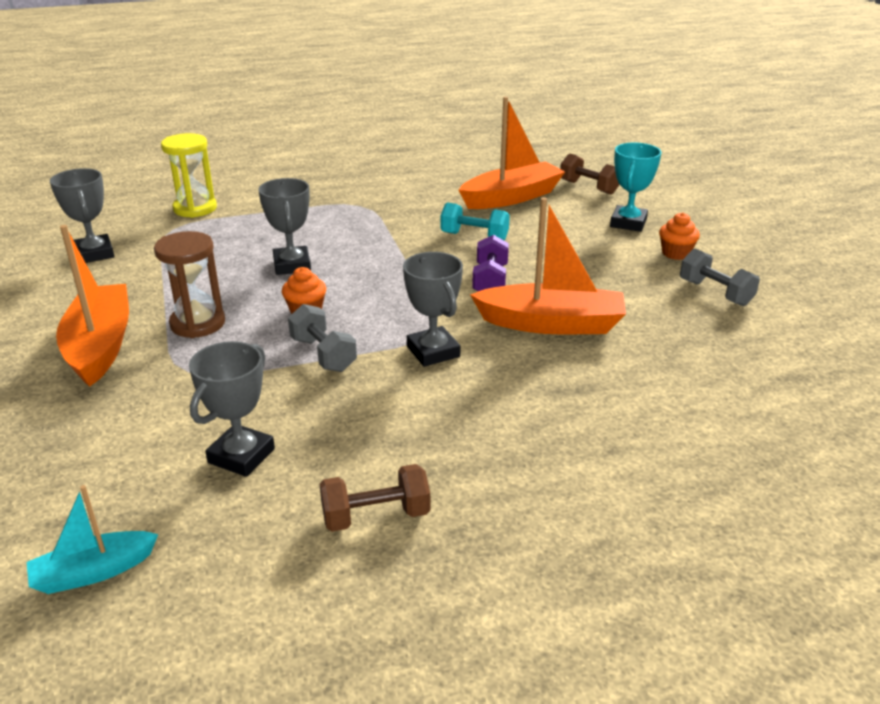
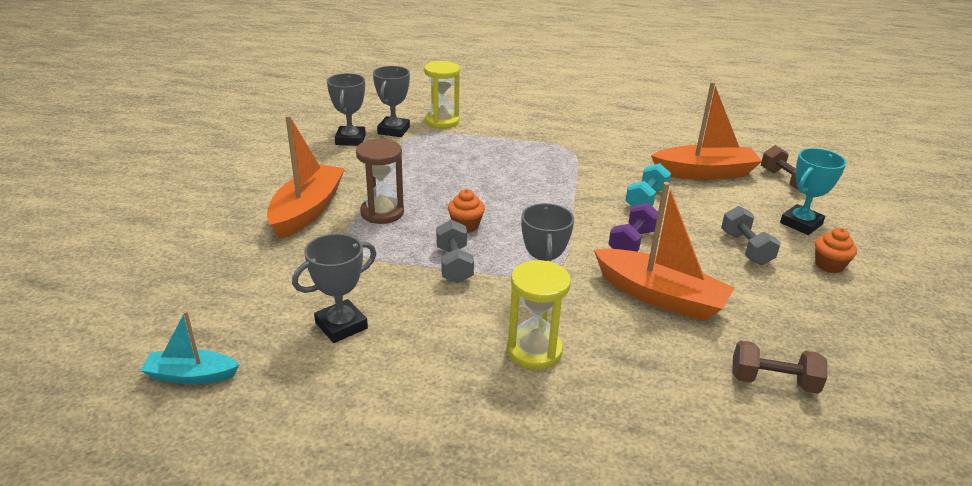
camera: 25 degrees right, 0 degrees up
(292, 265) = (481, 185): grey trophy -> grey trophy (393, 130)
(376, 516) = (401, 410): brown dumbbell -> brown dumbbell (773, 381)
(469, 412) = (534, 351): none -> yellow hourglass
(474, 237) = (646, 199): turquoise dumbbell -> turquoise dumbbell turned 75 degrees clockwise
(715, 293) = (843, 315): grey dumbbell -> grey dumbbell (746, 248)

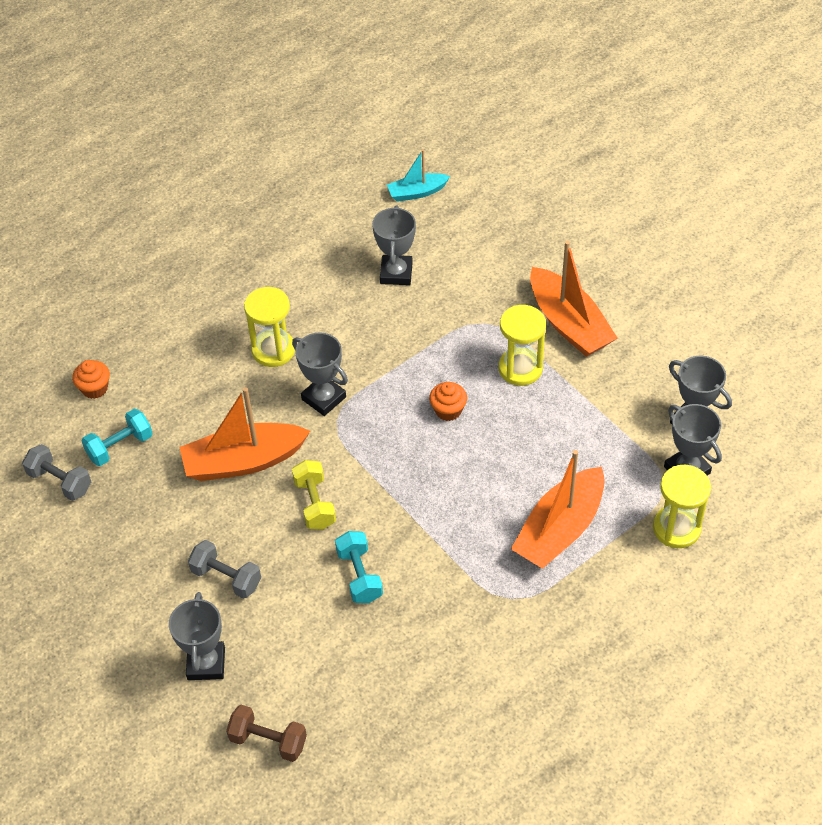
camera: 135 degrees right, 20 degrees up
(191, 375) = (417, 192): turquoise boat -> turquoise boat turned 150 degrees counterclockwise
(382, 213) = (520, 368): brown hourglass -> yellow hourglass
(454, 265) = (402, 368): grey dumbbell -> grey dumbbell (60, 481)
(632, 242) = (315, 504): purple dumbbell -> yellow dumbbell
(704, 173) = (352, 678): orange boat -> orange boat (560, 529)
(773, 381) = (120, 446): brown dumbbell -> turquoise dumbbell
(801, 223) = (206, 663): turquoise trophy -> grey trophy
(829, 265) = (149, 614): orange cupcake -> orange cupcake (94, 388)

